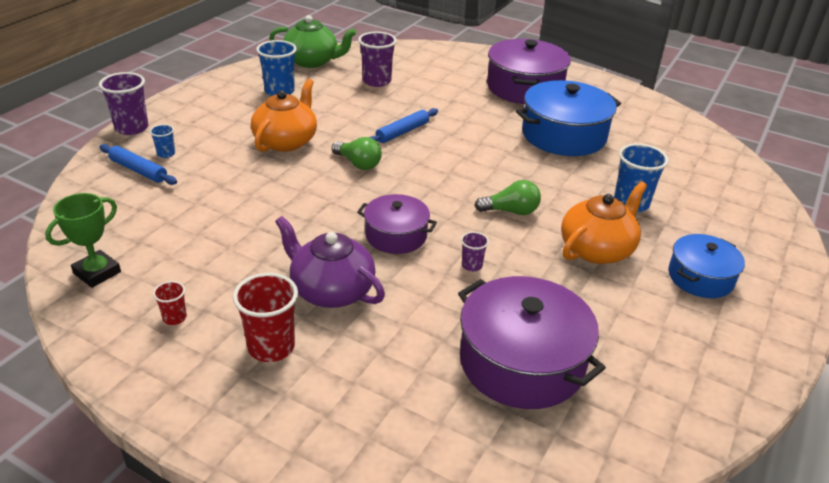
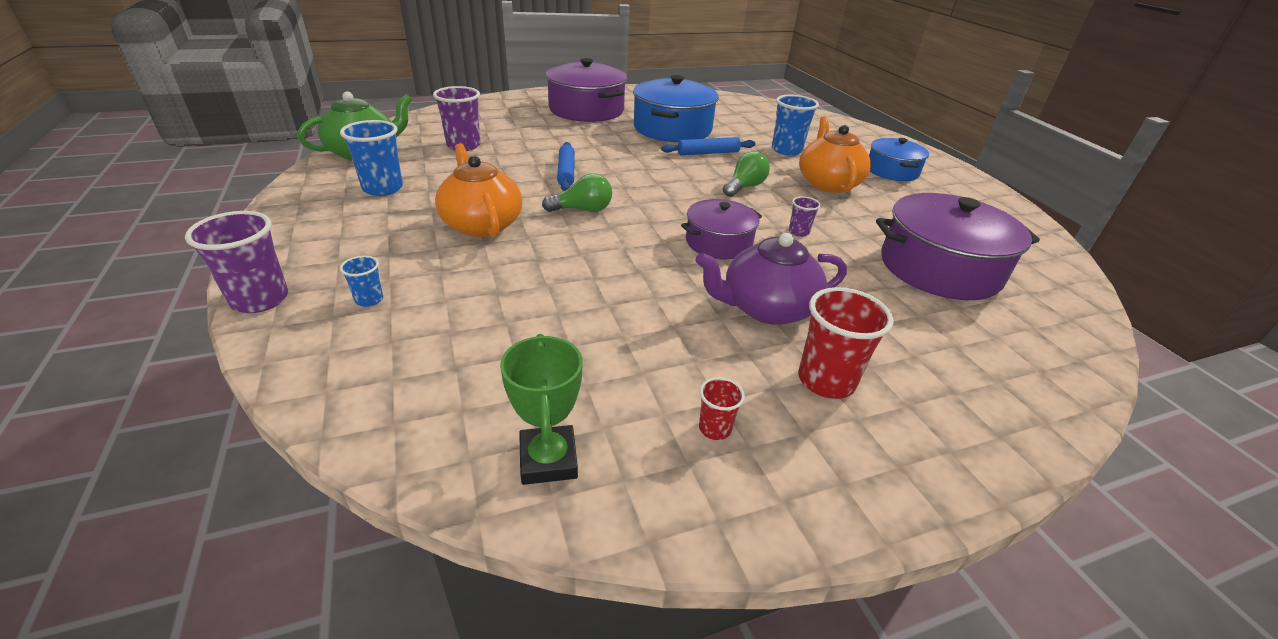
camera: 50 degrees left, 0 degrees up
(138, 170) = (368, 333): blue rolling pin -> blue rolling pin (708, 153)

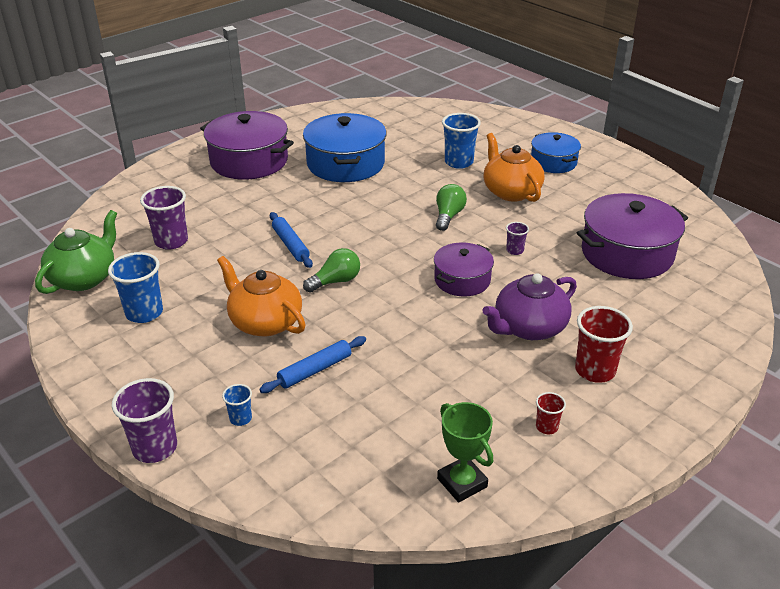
camera: 20 degrees left, 0 degrees up
(708, 153) = (395, 185): blue rolling pin -> blue rolling pin (315, 370)

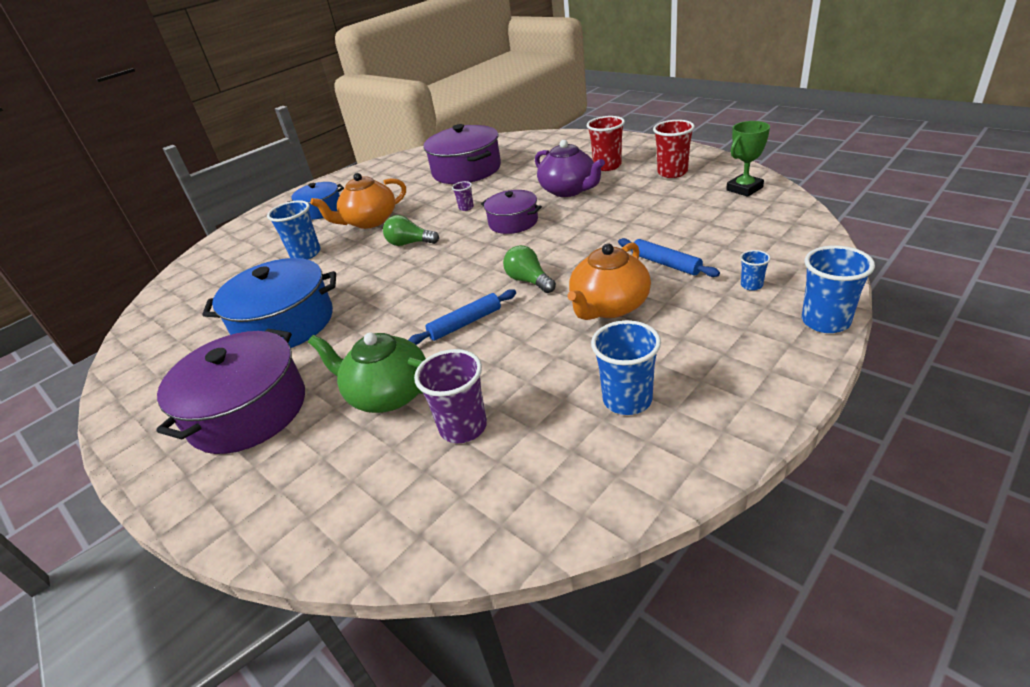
camera: 90 degrees left, 0 degrees up
(84, 278) = (570, 494): green teapot -> green teapot (388, 394)
(155, 448) = (825, 321): purple cup -> blue cup
(546, 427) = (672, 172): red cup -> red cup, size x1.93

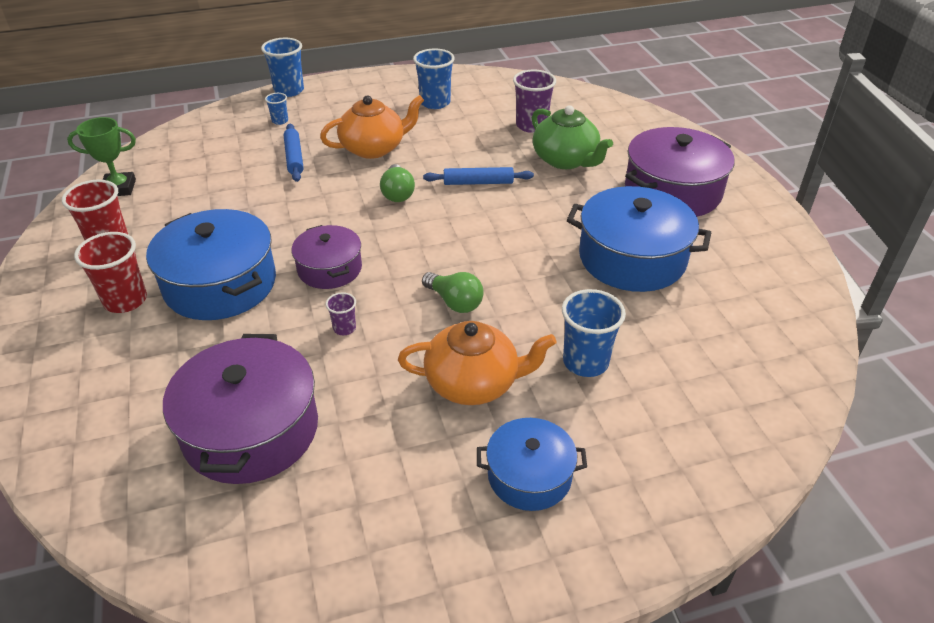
camera: 155 degrees left, 5 degrees up
(569, 190) = (220, 284): purple teapot -> blue pot

